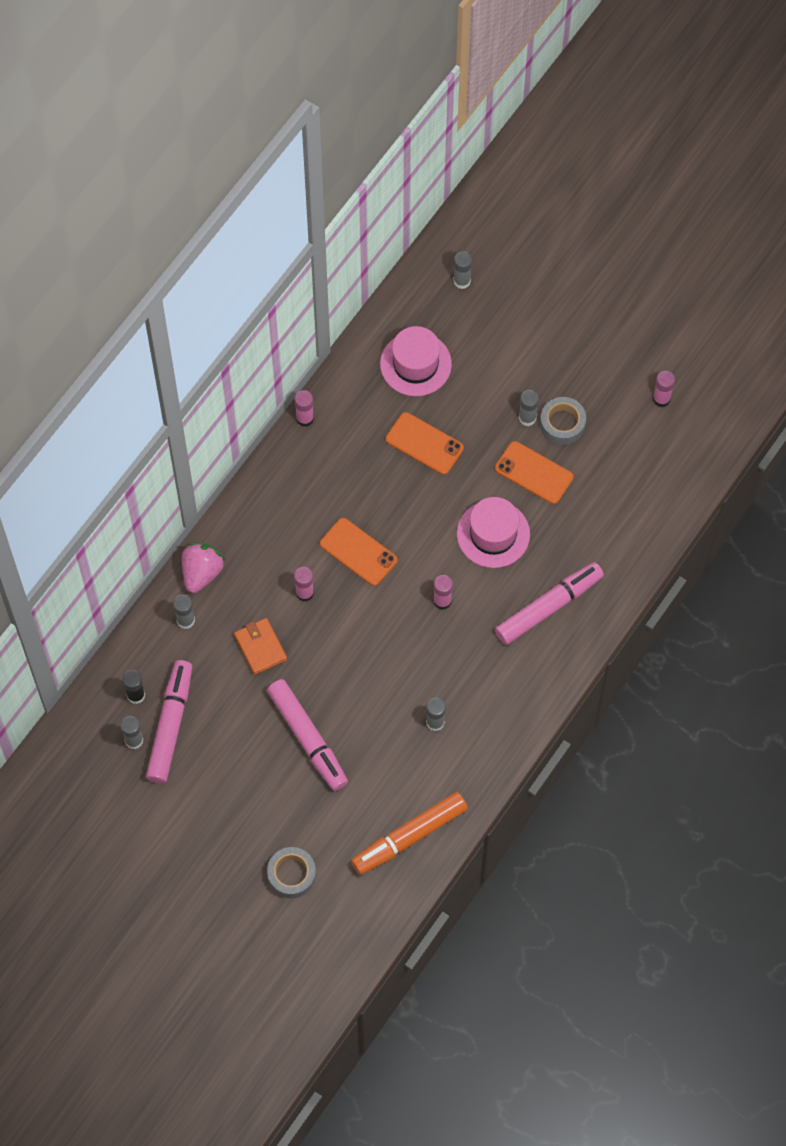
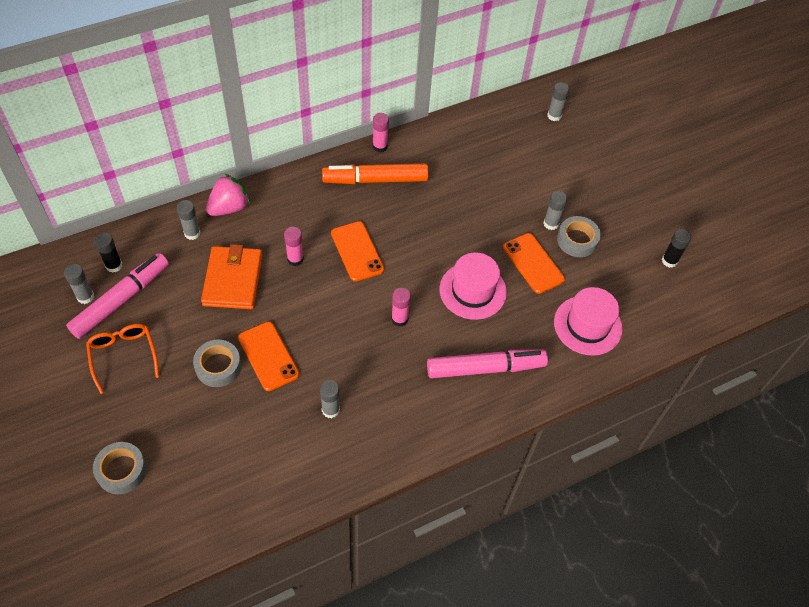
camera: 25 degrees right, 10 degrees down
(214, 776) = (123, 356): none -> orange glasses
(260, 647) = (233, 280): orange wallet -> orange wallet, size x1.52
(307, 738) = (218, 366): pink marker -> grey tape
(409, 837) = (243, 495): orange marker -> orange marker (375, 180)
(415, 364) = (486, 150): pink hat -> pink hat (587, 325)
(424, 443) = (458, 203): orange phone -> orange phone (268, 356)
(661, 399) = (669, 261): pink glue stick -> black glue stick

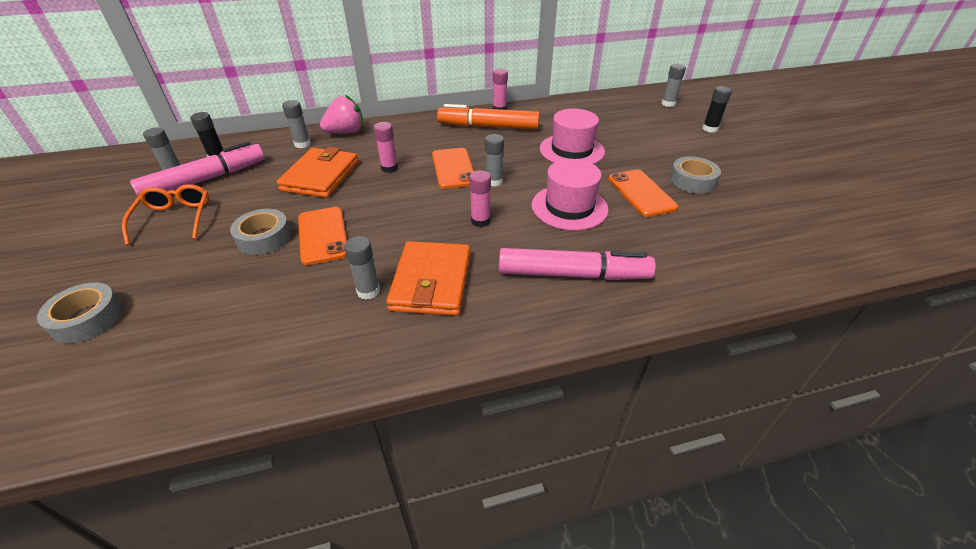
camera: 15 degrees right, 15 degrees down
(377, 393) = (431, 282): none -> orange wallet
(551, 223) = (662, 167): grey glue stick -> grey glue stick (494, 181)
(587, 325) = (707, 249): pink hat -> pink hat (571, 150)
(669, 261) = (805, 205): black glue stick -> black glue stick (709, 129)

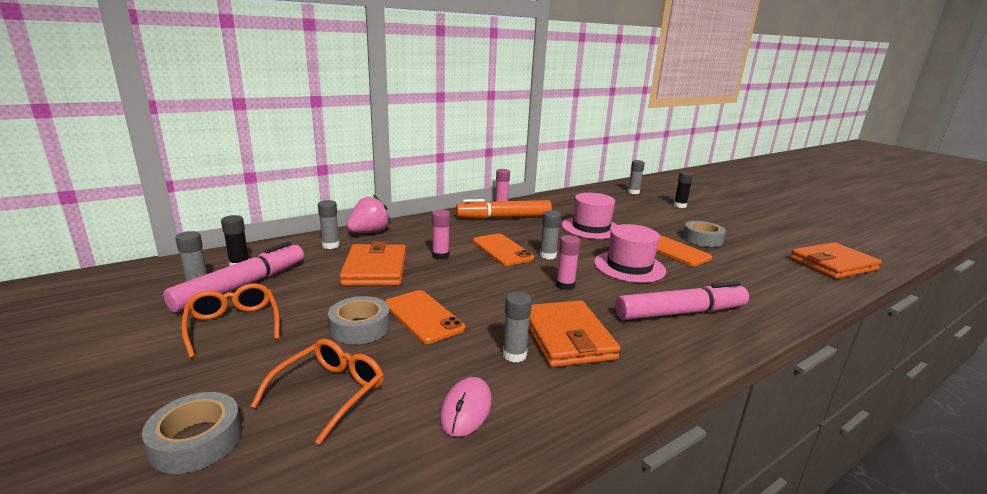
camera: 20 degrees left, 20 degrees down
(198, 297) = (329, 393): none -> orange glasses
(286, 336) = (466, 409): none -> pink mouse
(834, 240) = (833, 264): none -> orange wallet

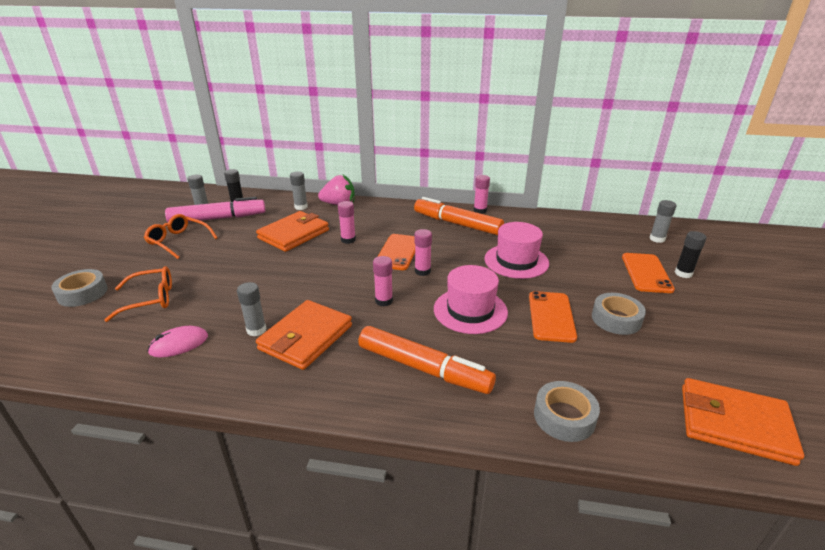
camera: 45 degrees right, 10 degrees up
(233, 325) = (178, 241): orange glasses -> orange glasses turned 75 degrees counterclockwise
(360, 327) = (221, 270): grey tape -> grey tape (564, 417)
(423, 316) = (259, 279): orange phone -> orange phone (646, 273)
(548, 255) = (422, 271): grey glue stick -> pink glue stick
(680, 313) = (423, 368): pink marker -> orange marker

